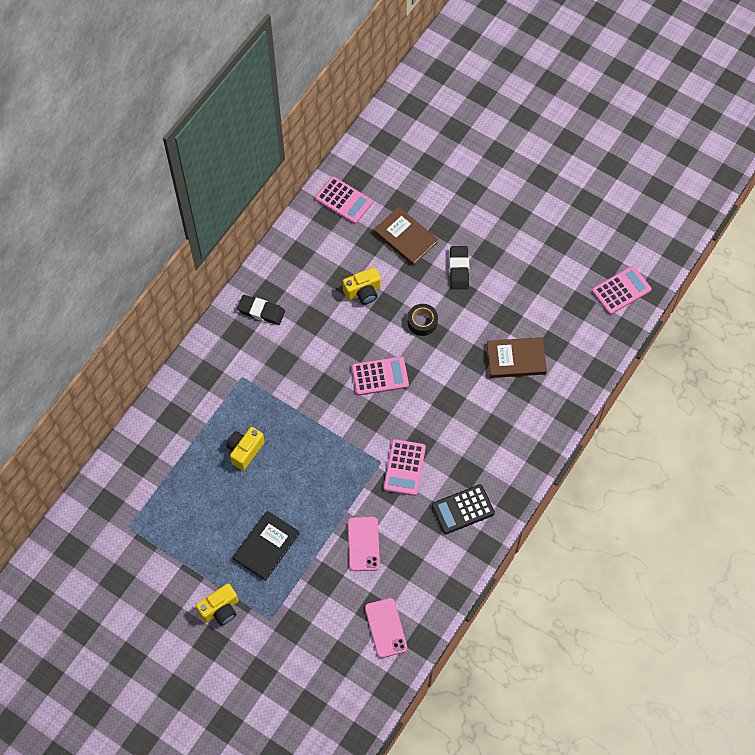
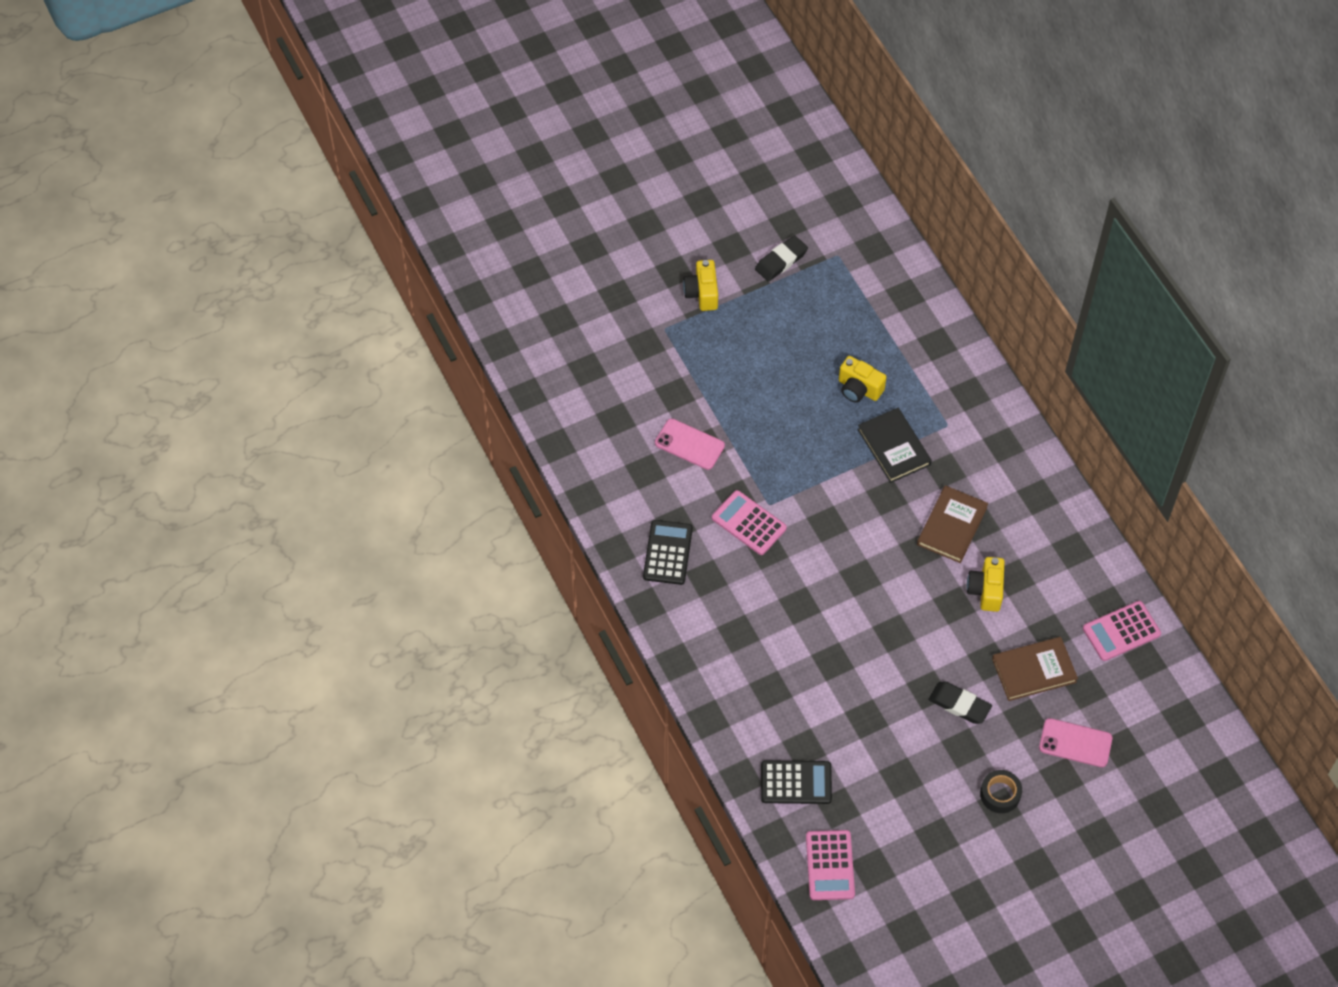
camera: 120 degrees right, 5 degrees down
(245, 451) = (859, 389): yellow camera -> yellow camera turned 150 degrees clockwise
(261, 311) = (1018, 479): black eraser -> black eraser (781, 261)
(266, 546) = (742, 360): black book -> black book (894, 447)
(380, 376) = (870, 554): pink calculator -> none
(386, 628) = (590, 420): pink phone -> pink phone (1075, 743)
(422, 322) = (912, 630): black tape -> black tape (1000, 794)
(516, 359) = (809, 700): brown book -> brown book (952, 526)
(579, 338) = (796, 783): none -> black calculator

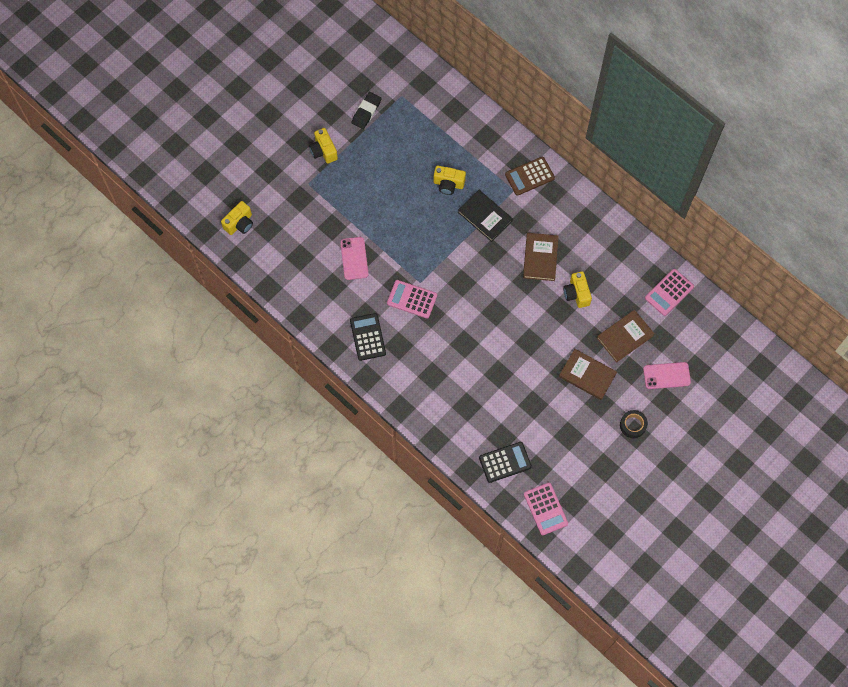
camera: 20 degrees left, 10 degrees up
(551, 351) = (239, 224): none -> yellow camera
(689, 444) = (354, 258): pink phone -> pink phone turned 75 degrees clockwise
(959, 704) = (587, 375): black eraser -> brown book
(978, 414) = (529, 176): none -> brown calculator

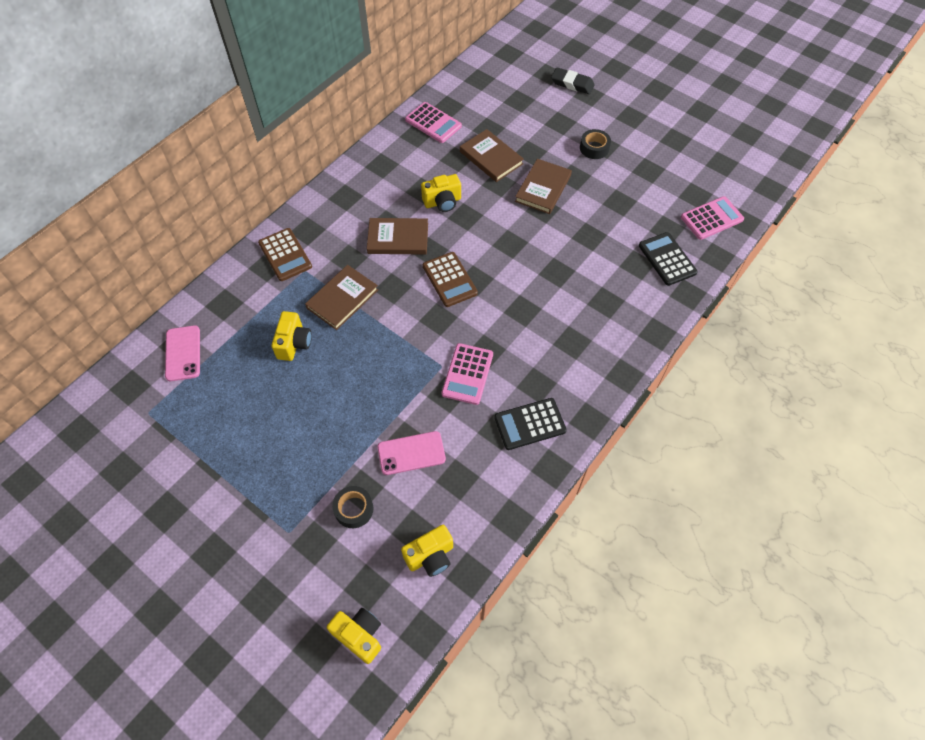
camera: 95 degrees left, 10 degrees down
(319, 222) = (354, 509): none -> black tape
(323, 151) = (232, 515): yellow camera -> yellow camera (430, 556)
(366, 112) = (169, 459): black eraser -> black eraser (572, 84)
(485, 216) = (342, 299): black book -> brown book
(497, 293) = (449, 280): none -> brown calculator
(666, 375) = (531, 123): pink phone -> pink phone (183, 353)

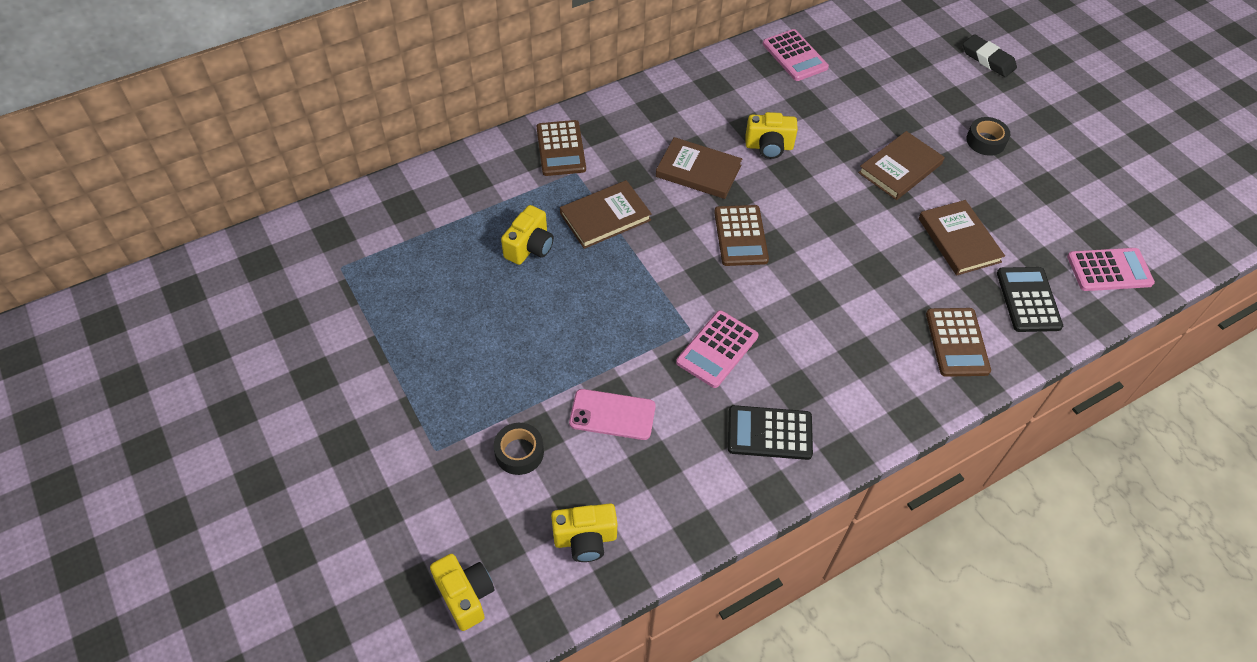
camera: 20 degrees right, 5 degrees down
(183, 353) = (404, 217): pink phone -> none
(491, 158) = (849, 115): brown book -> brown book (959, 240)
(631, 308) = (957, 342): none -> brown calculator

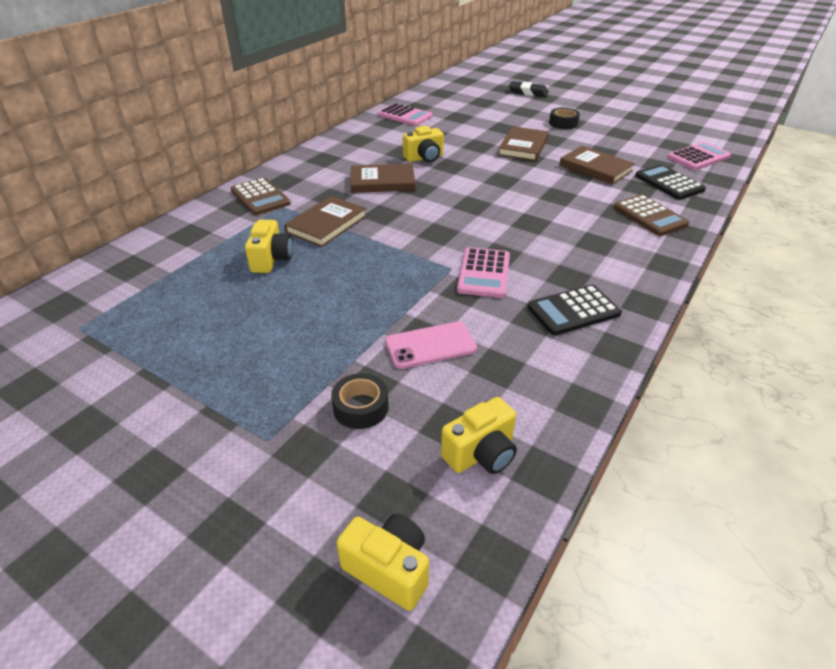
camera: 25 degrees left, 15 degrees down
(740, 236) = (444, 206): brown calculator -> none

